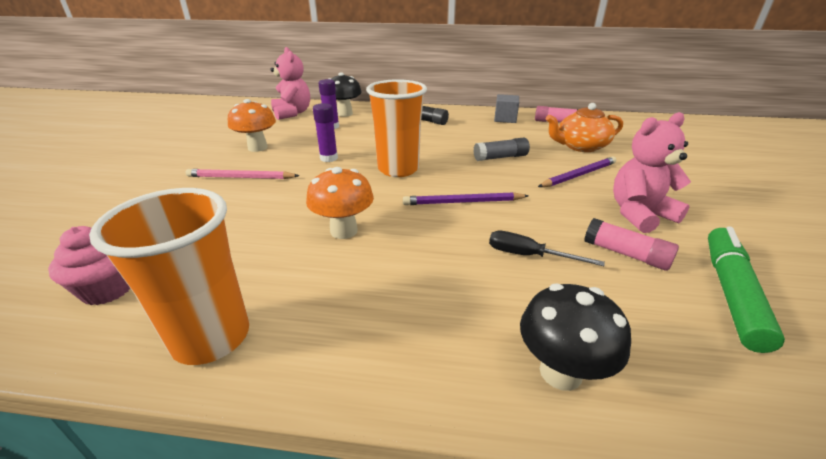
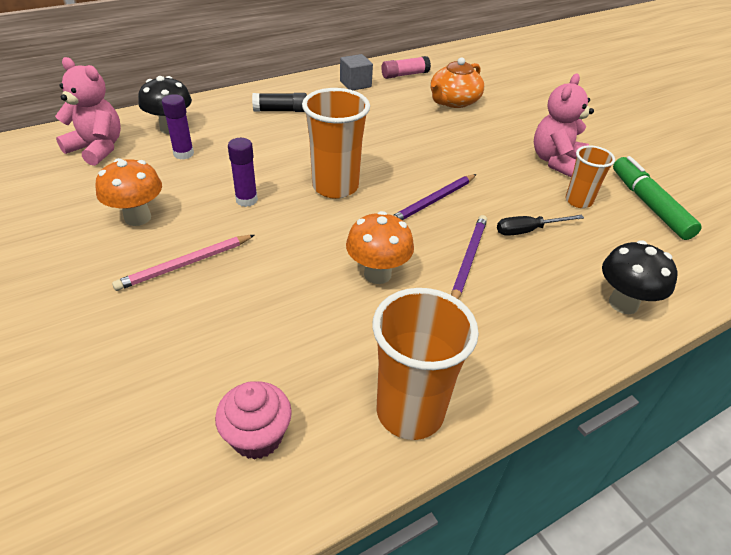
camera: 40 degrees left, 10 degrees up
(500, 157) = (406, 138): grey glue stick -> none
(578, 175) = (483, 136): purple pencil -> purple pencil (468, 260)
(625, 254) = (578, 201): pink glue stick -> orange cup

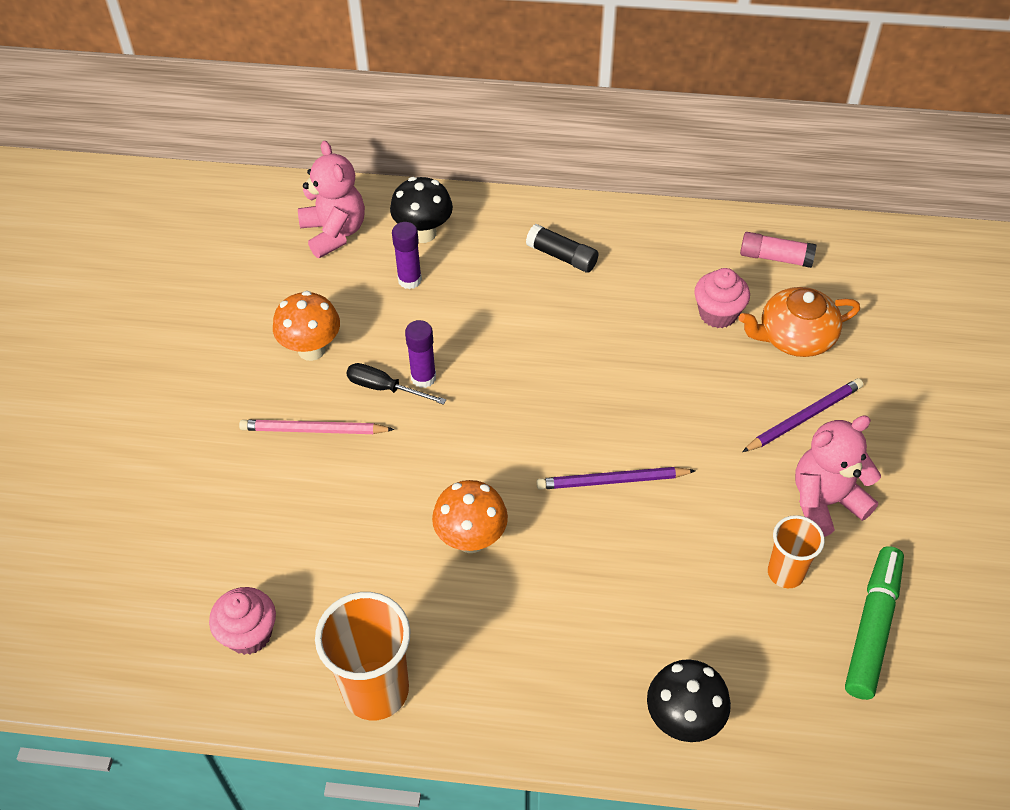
camera: 40 degrees right, 10 degrees up
(335, 187) = (525, 405): orange cup -> none
(355, 84) = (692, 247): grey cube -> none
(402, 105) = (718, 314): none -> pink cupcake
(468, 260) = (575, 575): purple pencil -> purple pencil (804, 417)
(528, 230) = (679, 577): black screwdriver -> black screwdriver (385, 388)

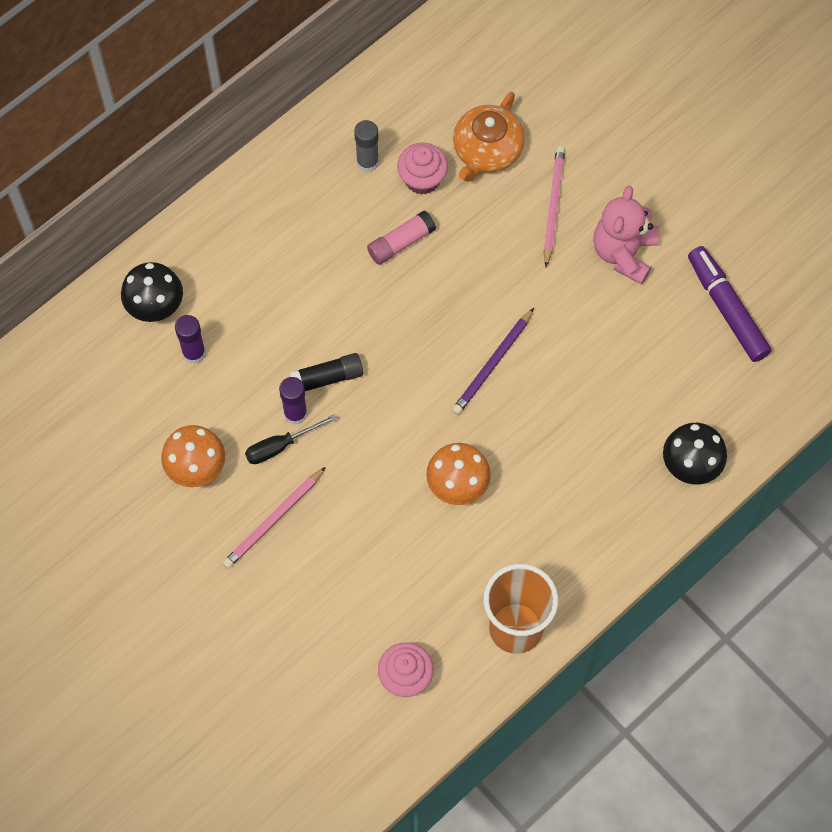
camera: 50 degrees left, 15 degrees up
(334, 232) = (92, 369): pink teddy bear -> none
(562, 256) = (272, 233): black glue stick -> black glue stick (327, 378)
(689, 270) = (367, 162): none -> grey glue stick
(775, 257) = (410, 98): pink glue stick -> pink glue stick (401, 242)
(785, 573) = (650, 322): orange cup -> none
(804, 417) = (553, 205): purple pencil -> pink pencil
(872, 628) = (727, 309): green marker -> purple marker

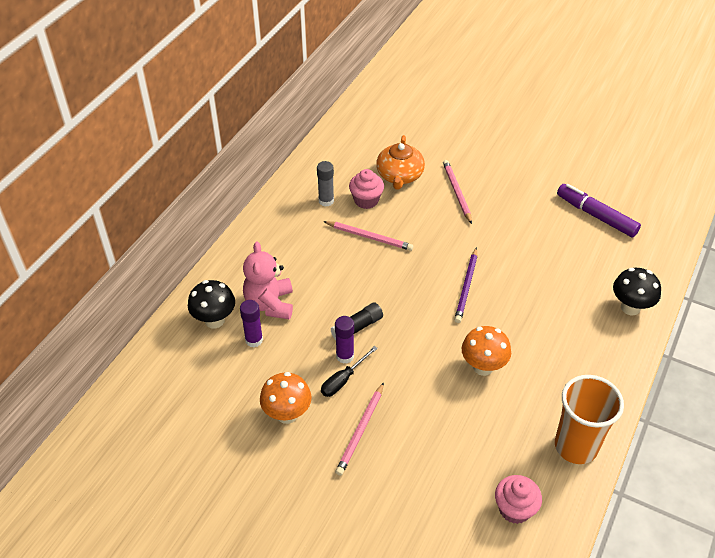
camera: 20 degrees left, 20 degrees down
(401, 242) = (369, 237): pink glue stick -> pink pencil
(624, 253) = (515, 204): pink teddy bear -> pink teddy bear (270, 304)

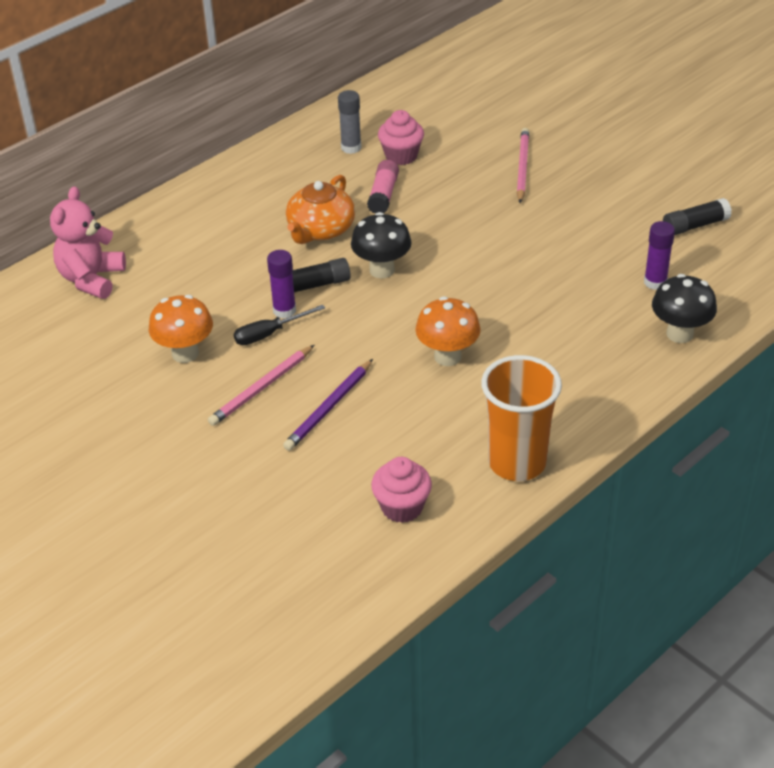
camera: 20 degrees right, 5 degrees down
(214, 320) = (152, 244): black mushroom -> black mushroom (382, 270)
(254, 340) = (187, 273): purple glue stick -> purple glue stick (655, 282)
(270, 304) = (225, 241): pink teddy bear -> pink teddy bear (91, 279)
(369, 237) = (383, 195): pink pencil -> pink glue stick
(399, 175) = (458, 136): orange teapot -> orange teapot (320, 229)
(466, 287) = (475, 270): purple pencil -> purple pencil (329, 408)
(596, 216) = (695, 225): purple marker -> black glue stick

